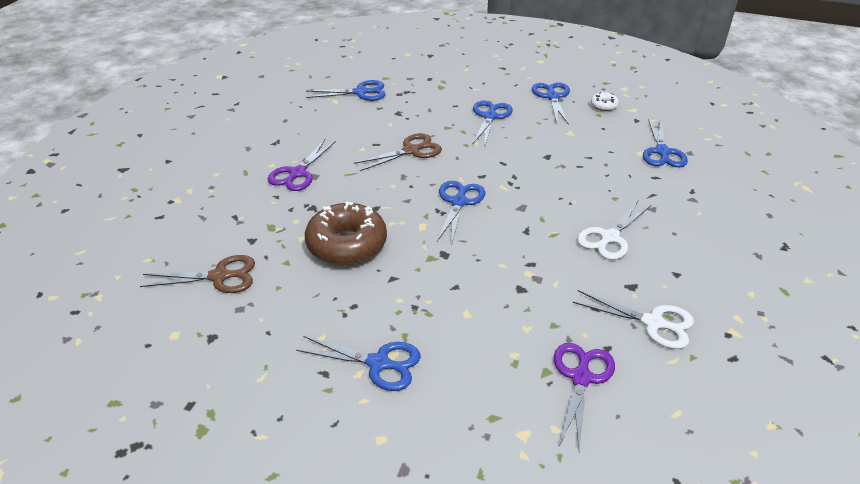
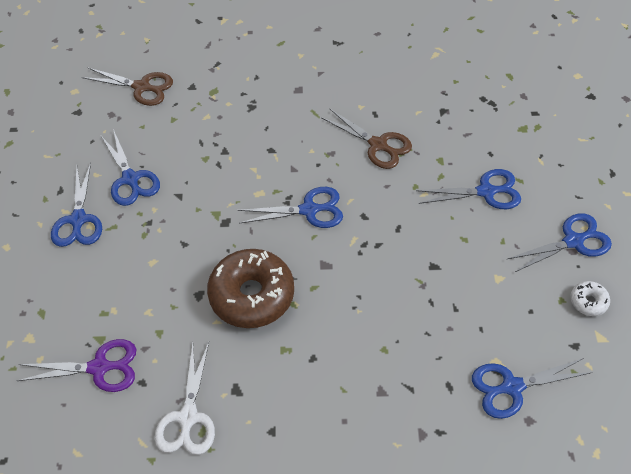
camera: 70 degrees right, 15 degrees up
(220, 276) = (142, 87): brown scissors -> brown scissors turned 45 degrees counterclockwise
(297, 173) = (296, 77): purple scissors -> none
(347, 244) = (211, 149): brown donut -> brown donut (252, 295)
(360, 92) = (465, 67): blue scissors -> blue scissors (130, 179)
(609, 238) = (308, 356): white scissors -> none

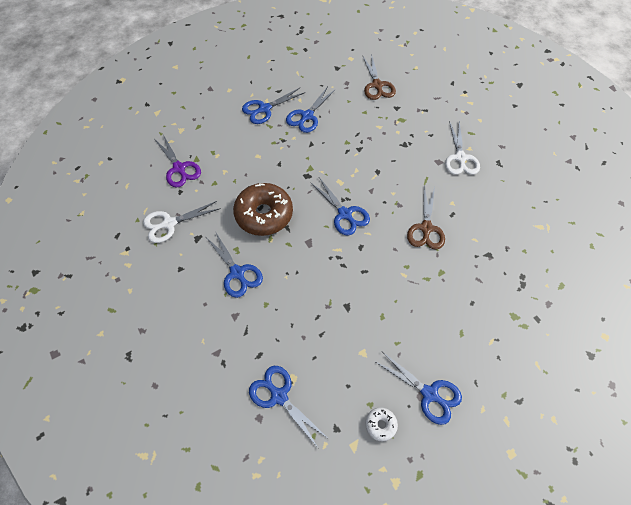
camera: 60 degrees right, 5 degrees up
(307, 69) = (460, 158): none -> white scissors
(486, 191) = (434, 314): blue scissors -> blue scissors (237, 273)

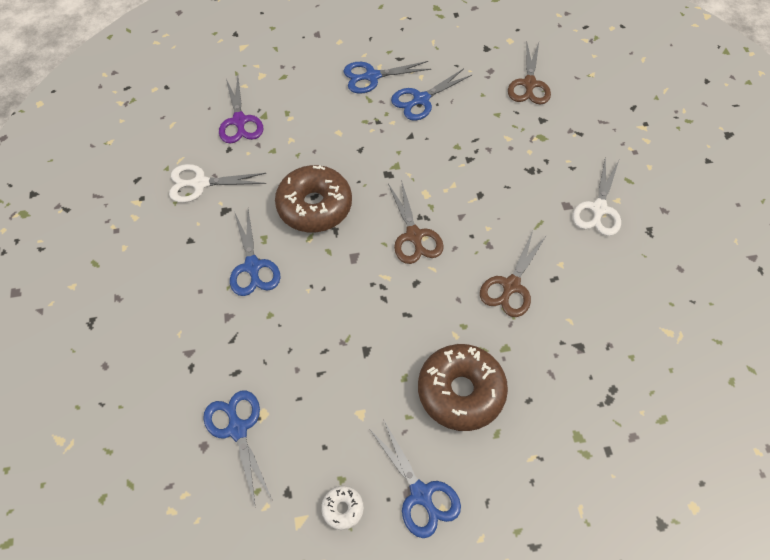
camera: 20 degrees right, 0 degrees up
(345, 214) = (414, 236): blue scissors -> brown scissors
(425, 312) = (461, 391): none -> brown donut

